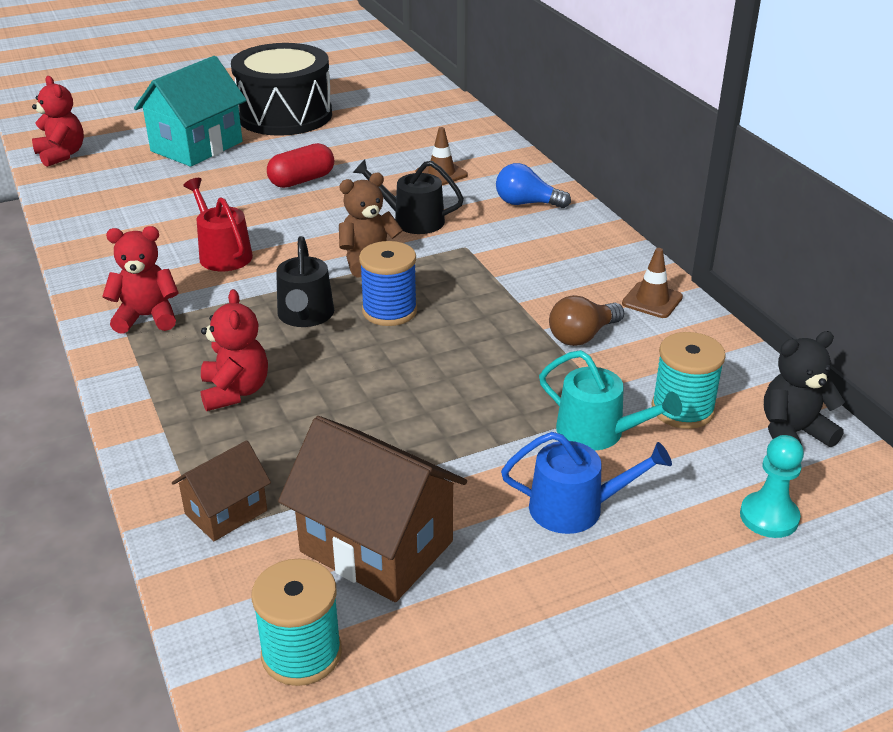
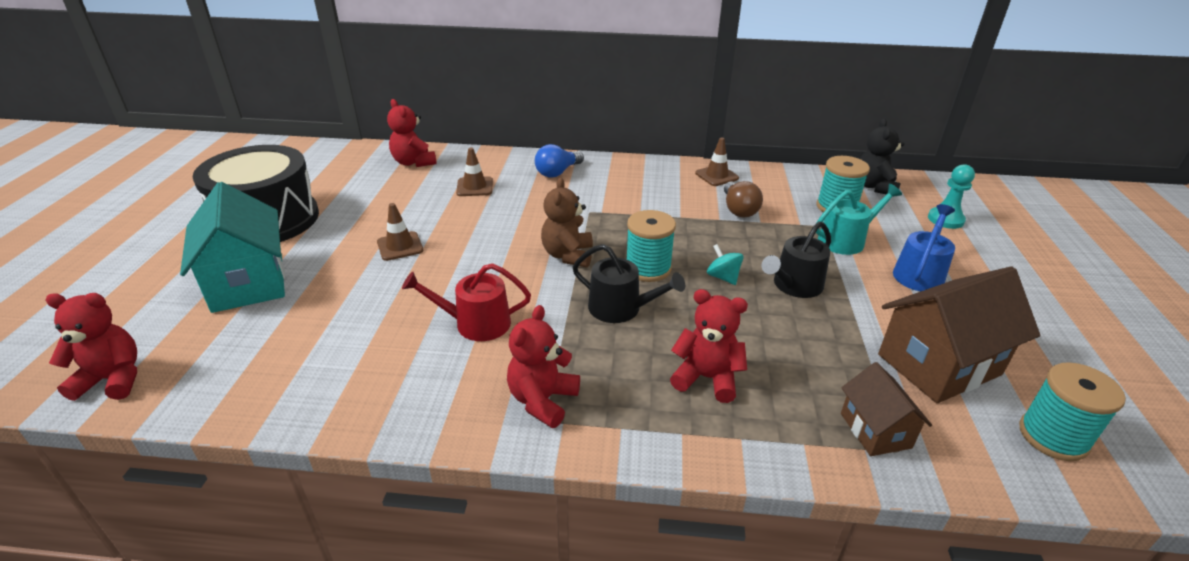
camera: 60 degrees left, 0 degrees up
(302, 180) = (400, 246): red capsule -> brown traffic cone
(389, 311) = (648, 268): blue spool -> turquoise spool
(412, 220) = (529, 219): black watering can -> black watering can (794, 286)
(418, 360) = (723, 277): none -> turquoise spinning top
(451, 130) = (414, 162): none -> red teddy bear

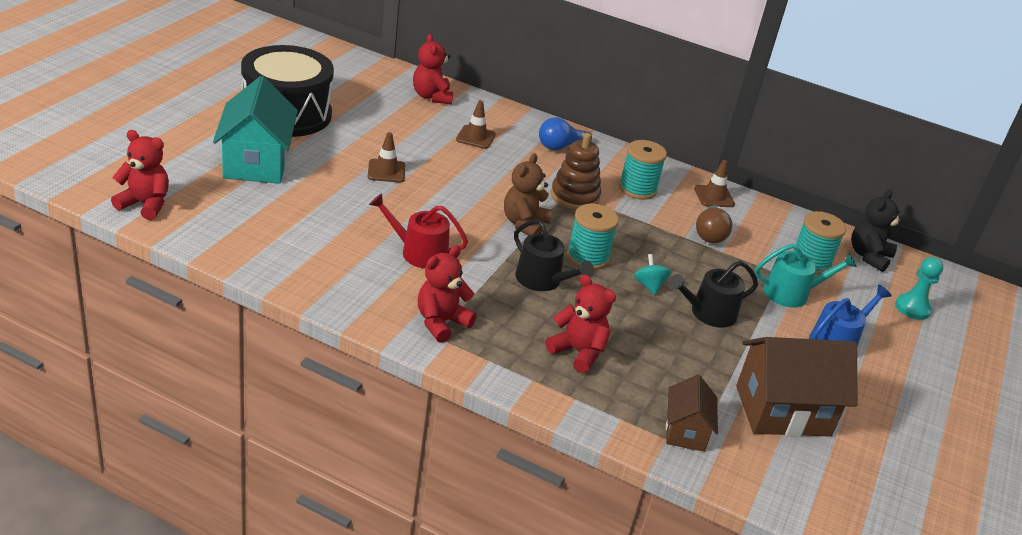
camera: 15 degrees right, 0 degrees up
(598, 213) = (574, 196): none -> brown stacking toy
(1053, 437) = (829, 487): turquoise spool -> turquoise spool (637, 189)

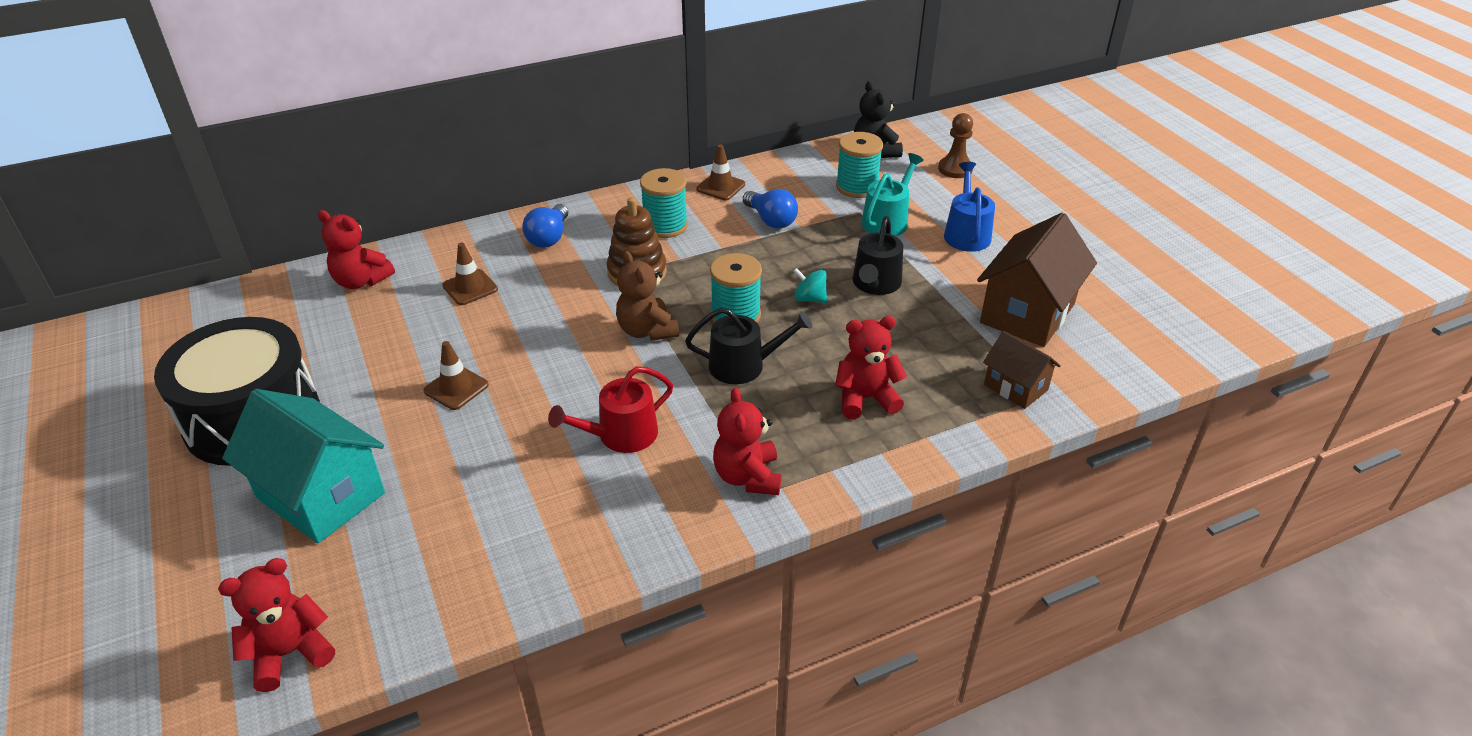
camera: 45 degrees left, 5 degrees up
(710, 234) = (771, 220): brown light bulb -> blue light bulb
(912, 308) = (955, 169): turquoise pawn -> brown pawn

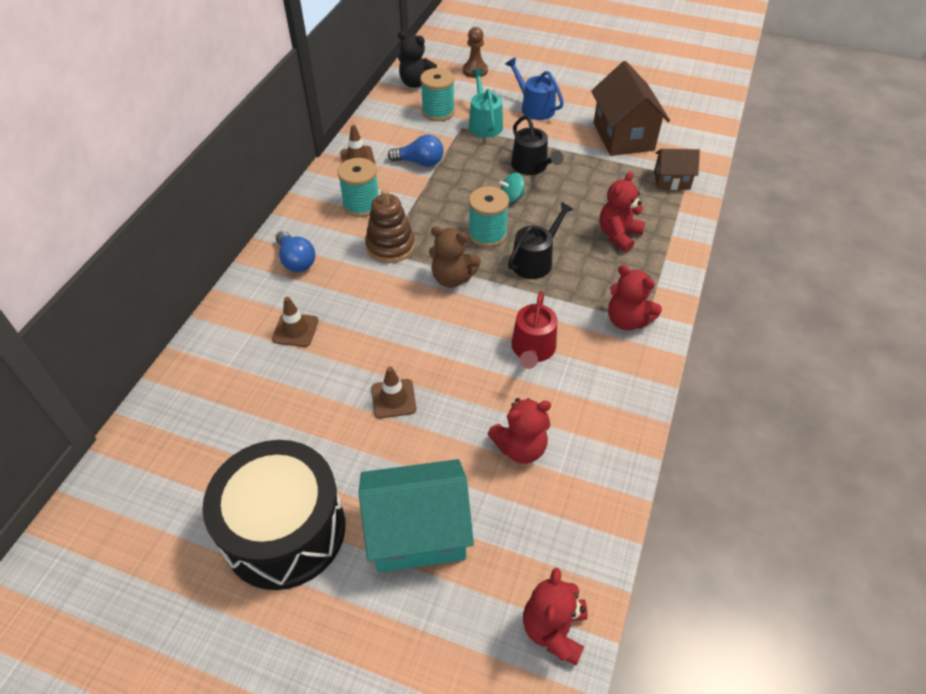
camera: 45 degrees left, 10 degrees up
(361, 281) = (204, 381): red teddy bear -> red teddy bear (520, 447)

